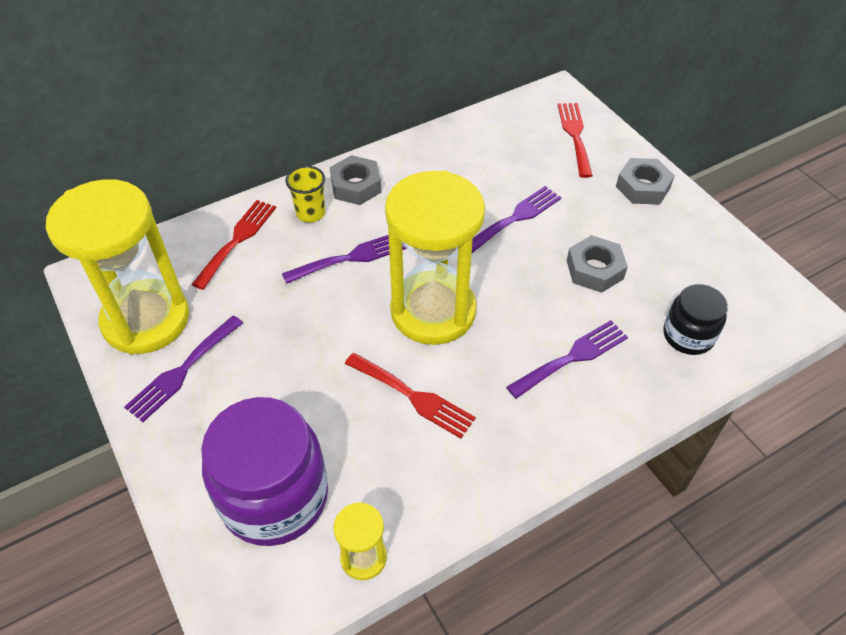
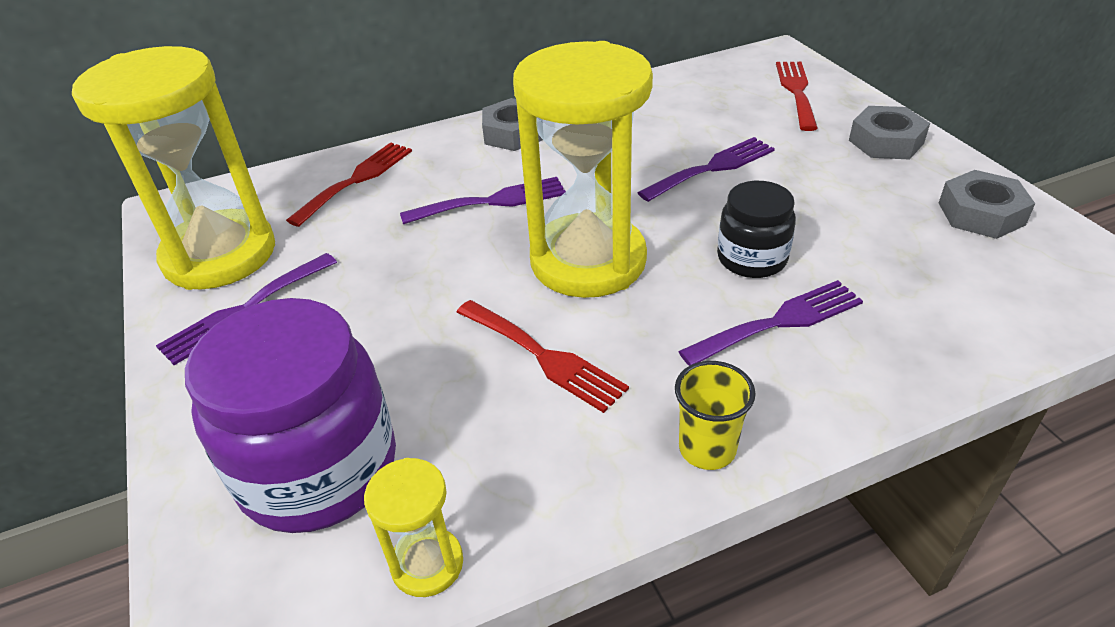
camera: 10 degrees right, 10 degrees down
(310, 213) = (452, 157): yellow cup -> yellow cup (707, 449)
(594, 269) = (816, 224): grey nut -> grey nut (981, 213)
(688, 336) = (954, 304): black jar -> black jar (752, 258)

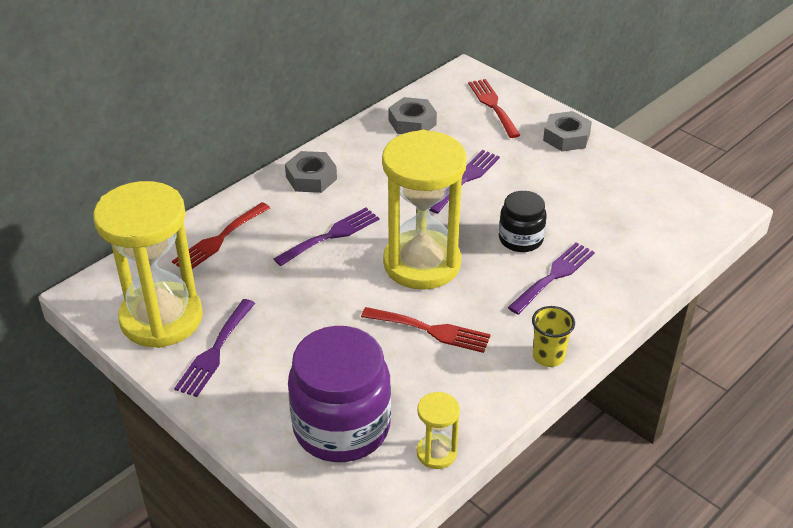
camera: 25 degrees left, 0 degrees up
(356, 180) = (219, 239): red fork -> red fork turned 150 degrees counterclockwise
(981, 213) = (638, 179): grey nut -> grey nut (412, 122)

